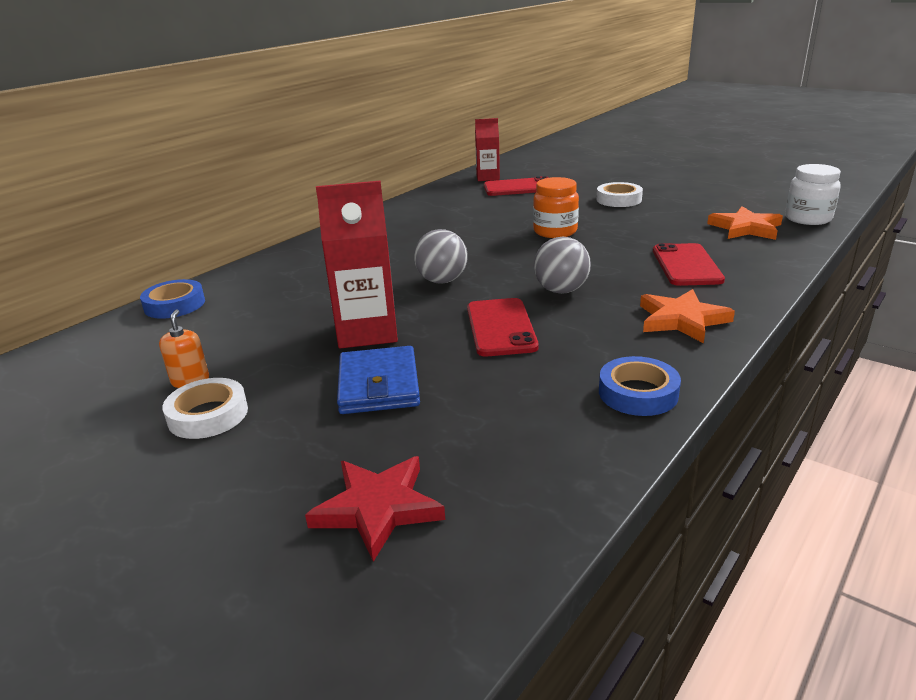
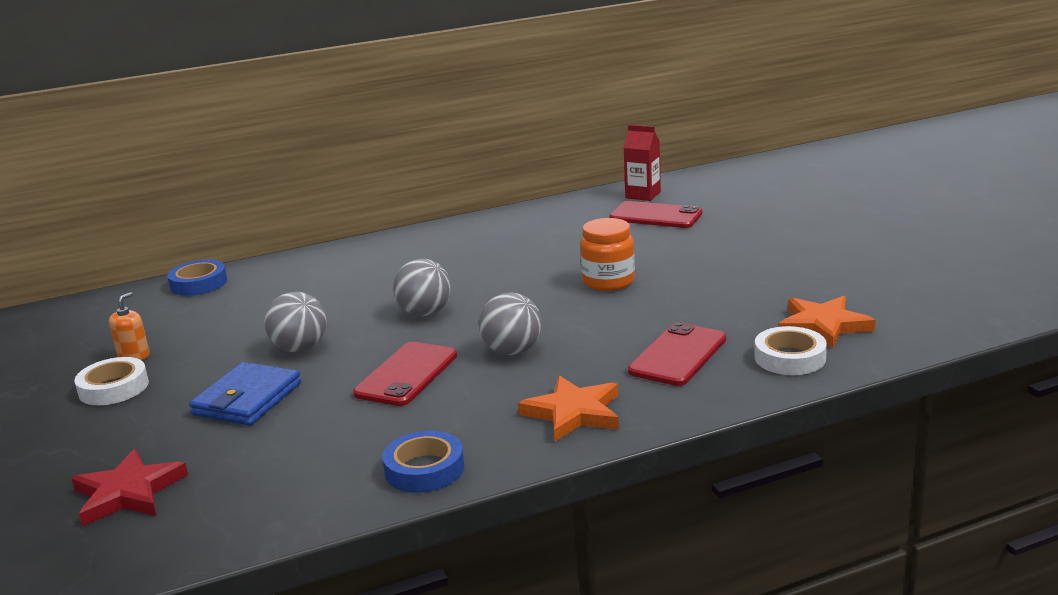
camera: 30 degrees right, 5 degrees down
(367, 332) = (300, 348): red carton -> grey ball
(618, 199) = (740, 255): white tape -> white tape (790, 358)
(808, 219) = (923, 331): white jar -> none

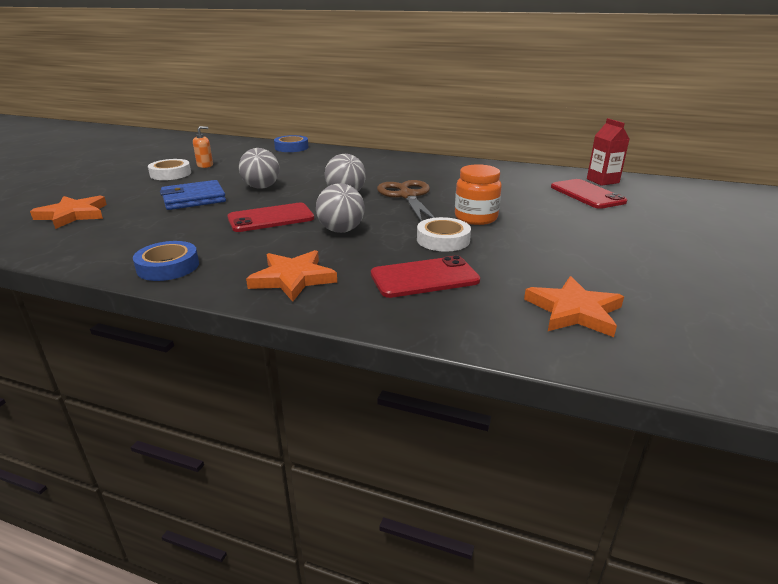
camera: 40 degrees right, 5 degrees up
(128, 493) = (73, 215): red star -> orange star
(495, 287) = (407, 196): none -> brown scissors
(790, 358) = (498, 319): white tape -> white tape (443, 240)

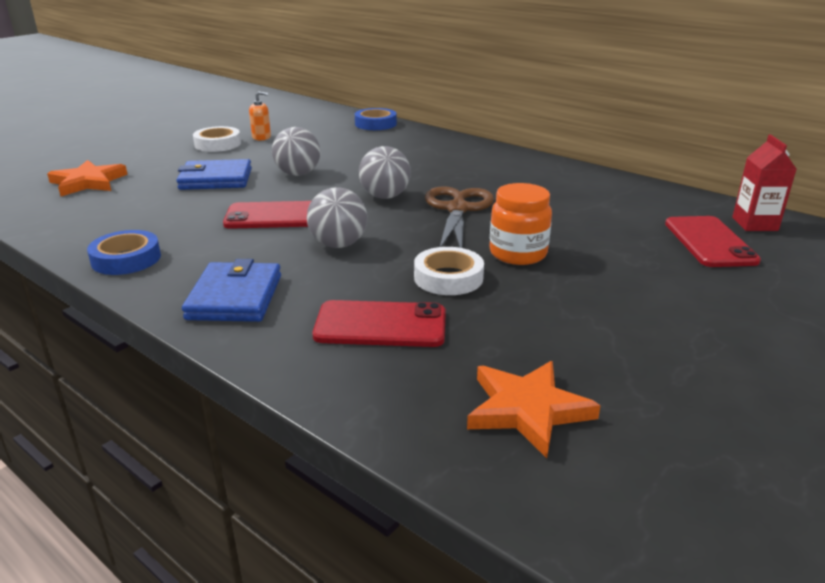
camera: 20 degrees right, 0 degrees up
(293, 278) = (235, 297): orange star -> blue wallet

